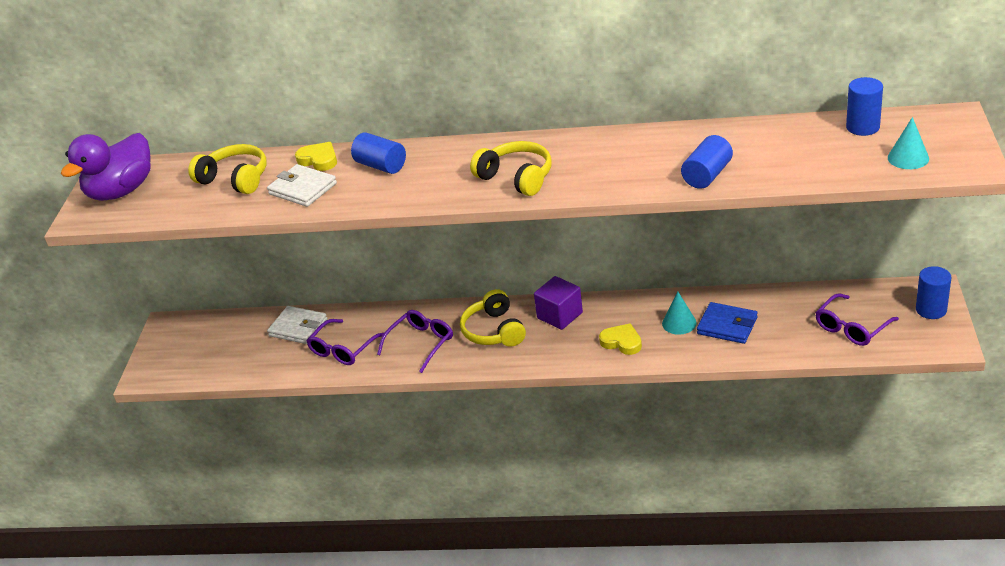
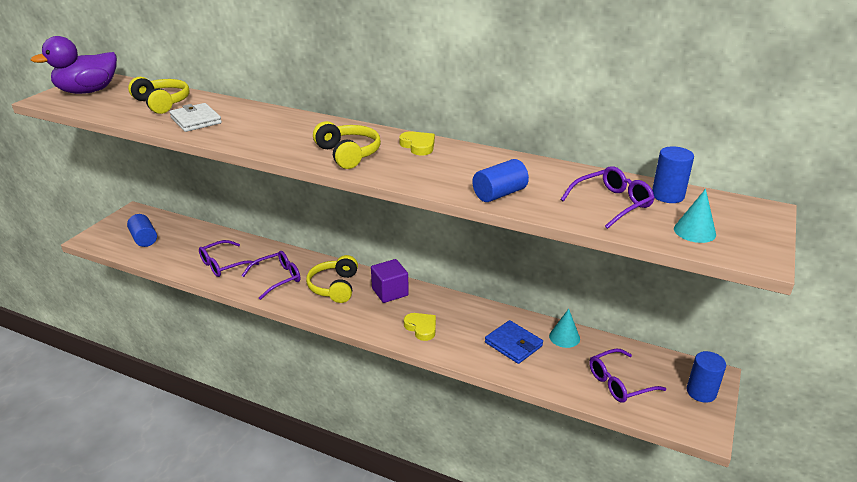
camera: 15 degrees right, 5 degrees down
(298, 328) = (208, 240): white wallet -> none
(319, 160) = (227, 106): yellow heart -> yellow heart (418, 146)
(381, 166) = (263, 121): blue cylinder -> blue cylinder (144, 239)
(679, 323) = (476, 328): turquoise cone -> turquoise cone (564, 337)
(818, 152) = (612, 203): none -> purple glasses

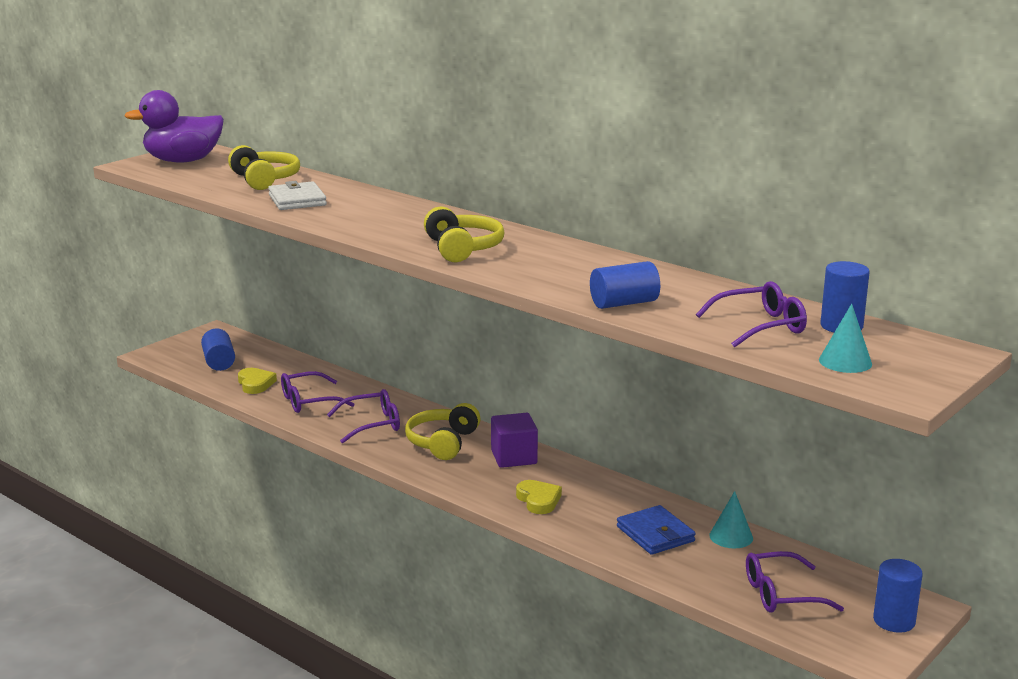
camera: 15 degrees right, 10 degrees down
(418, 146) = (554, 249): yellow heart -> yellow heart (255, 384)

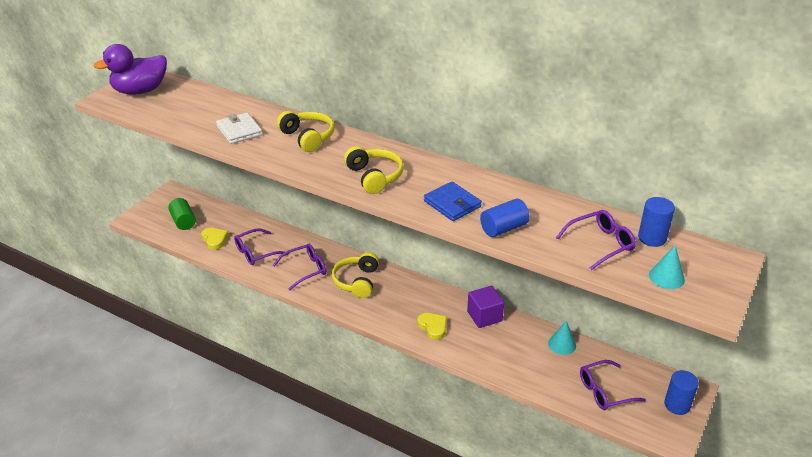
camera: 10 degrees left, 15 degrees up
(219, 362) = (183, 221): blue cylinder -> green cylinder
(265, 180) = (208, 108): yellow headphones -> yellow headphones (308, 137)
(514, 457) = (407, 289): purple cube -> purple cube (484, 316)
(655, 534) = (514, 348): blue wallet -> blue wallet (452, 204)

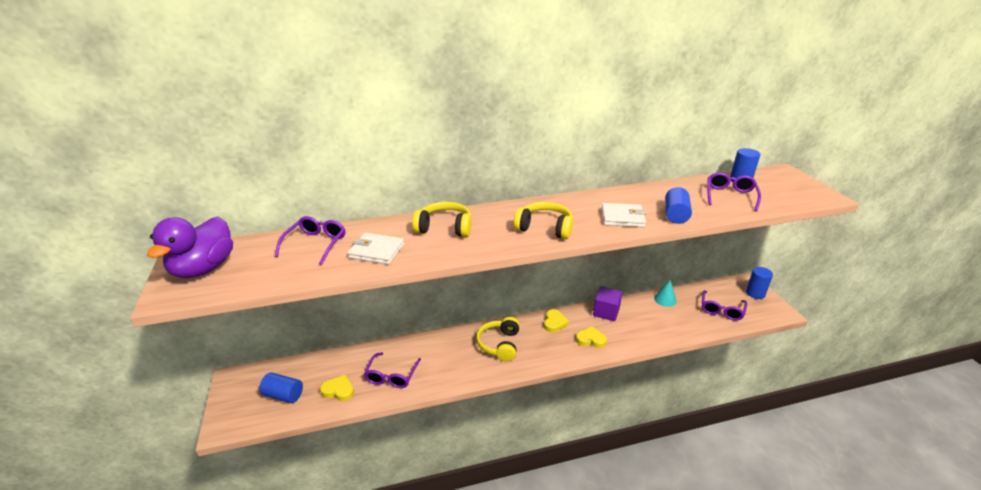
camera: 45 degrees left, 5 degrees down
(183, 221) = (283, 395): green cylinder -> blue cylinder
(305, 269) = (451, 361): purple glasses -> purple glasses (316, 244)
(357, 281) = (499, 344): yellow headphones -> yellow headphones turned 45 degrees clockwise
(425, 295) = (554, 322): none -> yellow heart
(452, 204) = (622, 217): blue wallet -> white wallet
(666, 277) = (785, 195): turquoise cone -> none

